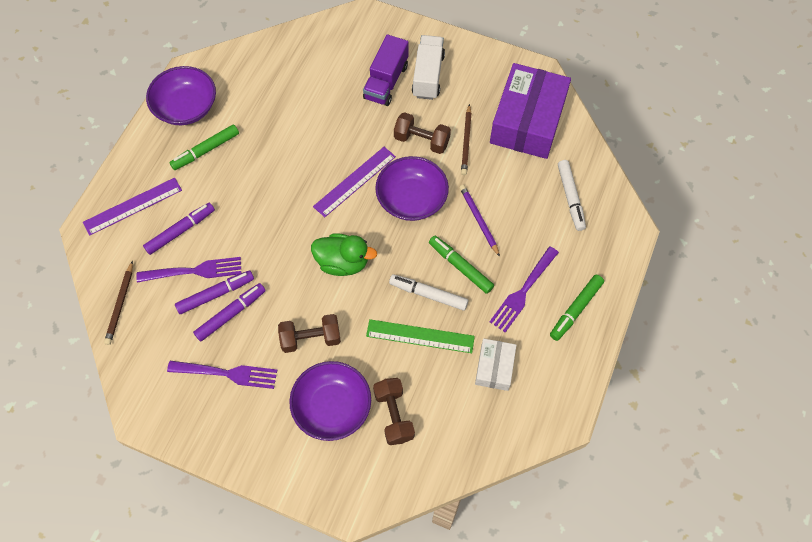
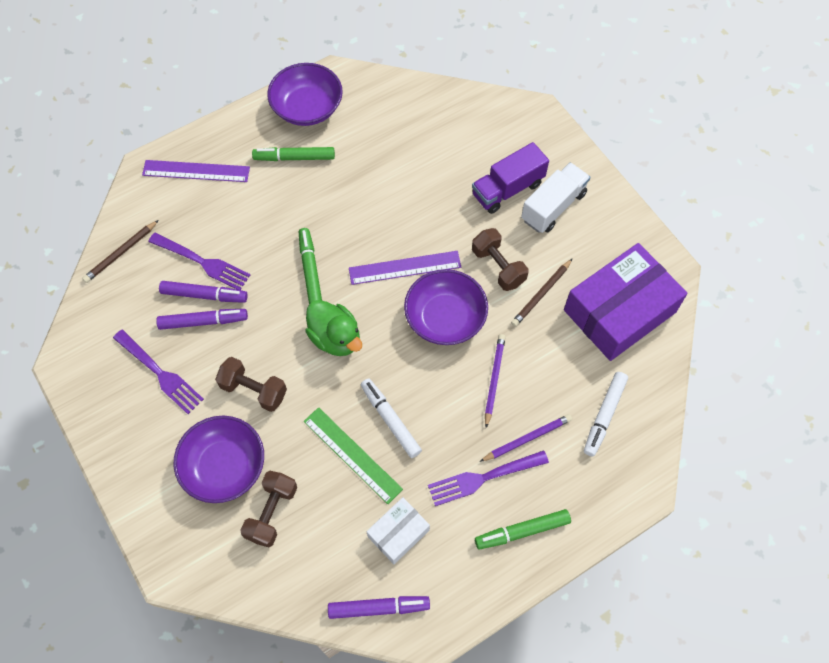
camera: 35 degrees right, 0 degrees up
(180, 231) = (218, 218): purple marker -> purple marker (379, 608)
(460, 266) = (441, 413): green marker -> green marker (310, 270)
(532, 246) = (527, 439): none -> purple pencil

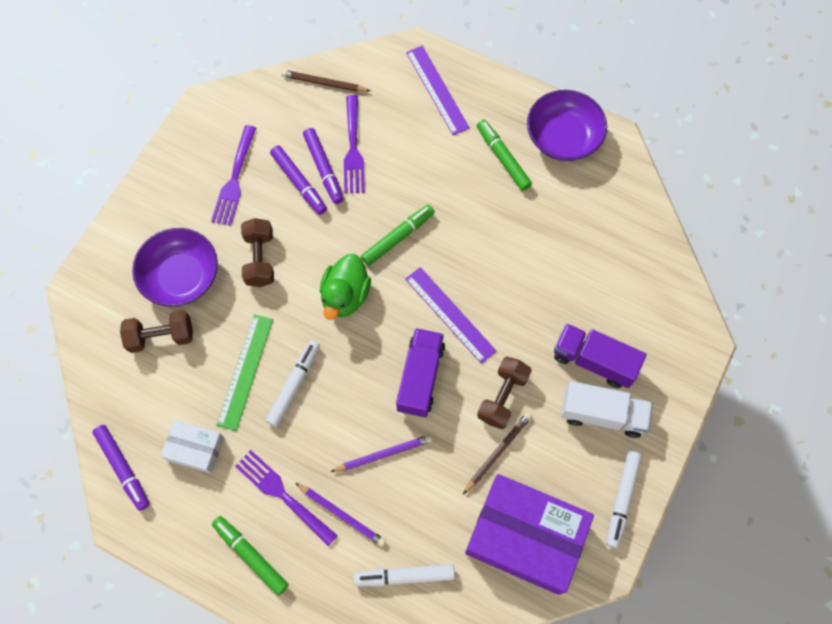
camera: 60 degrees right, 5 degrees up
(445, 318) = (420, 377): purple bowl -> purple truck
(541, 294) = (498, 452): brown pencil -> brown pencil turned 120 degrees clockwise
(626, 230) = (622, 499): none -> white marker

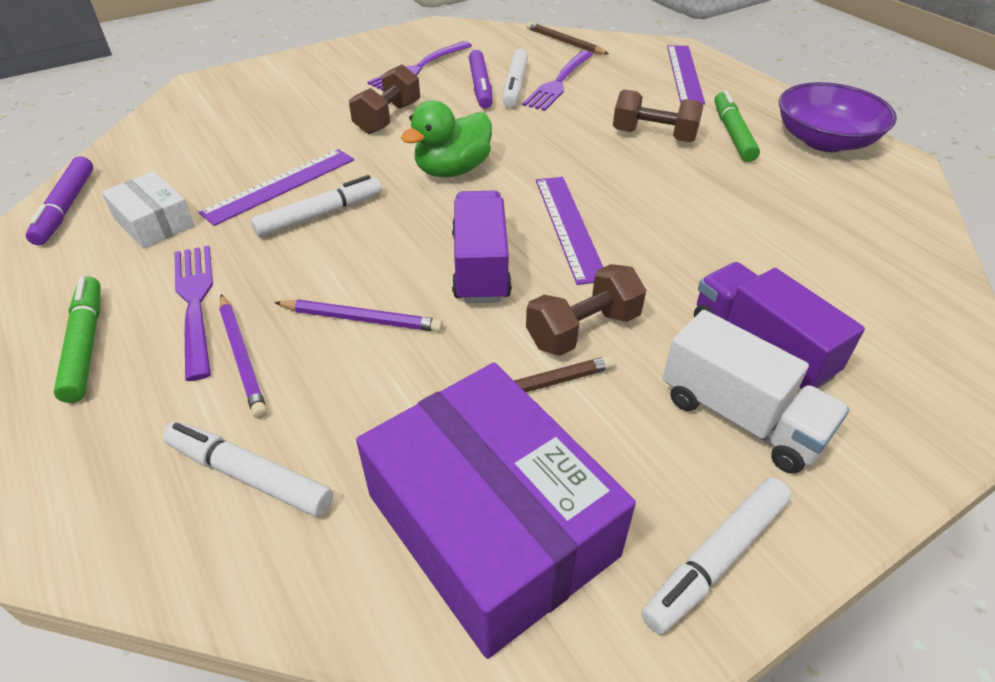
camera: 30 degrees right, 25 degrees down
(161, 336) = (230, 134): brown dumbbell -> brown dumbbell (654, 136)
(181, 276) = (298, 105): purple bowl -> none
(245, 371) = (280, 185): green ruler -> purple ruler
(323, 169) = (515, 85): purple marker -> white marker
(398, 237) = (555, 150): green marker -> none
(420, 377) = (480, 266): purple truck -> purple truck turned 45 degrees counterclockwise

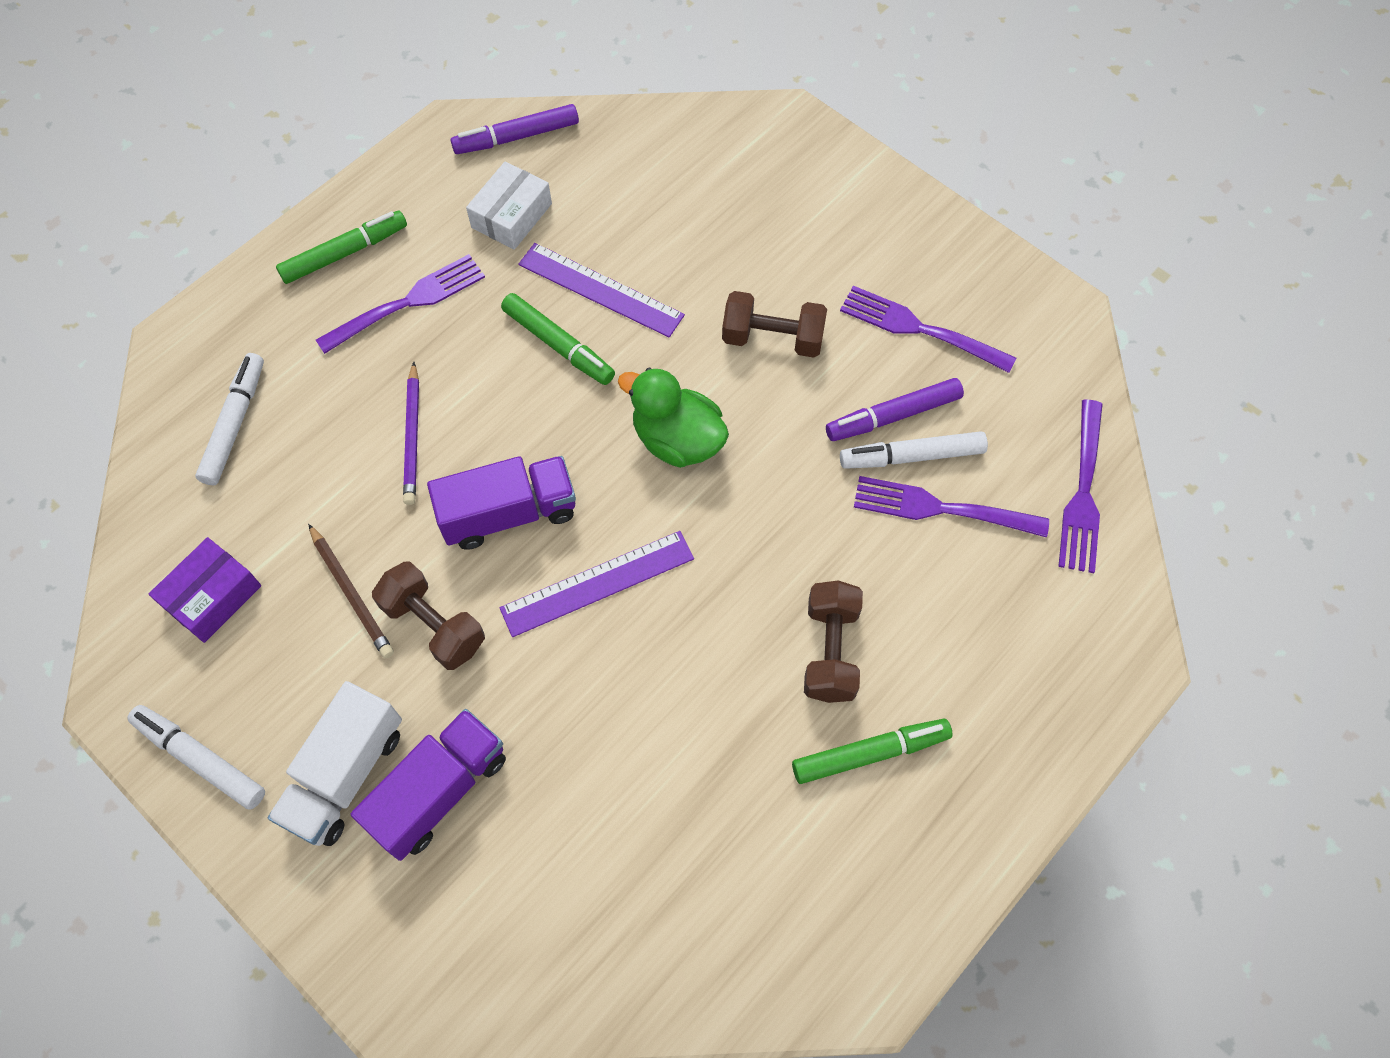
camera: 75 degrees right, 20 degrees up
(242, 357) = (351, 366): purple pencil -> none
(320, 215) = (558, 345): white marker -> green marker
(491, 525) = (212, 596): purple box -> purple box, size x0.50
(564, 42) = (1082, 491): brown pencil -> purple fork
(684, 73) = (1039, 675): purple ruler -> none
(824, 141) = (891, 881): purple bowl -> none

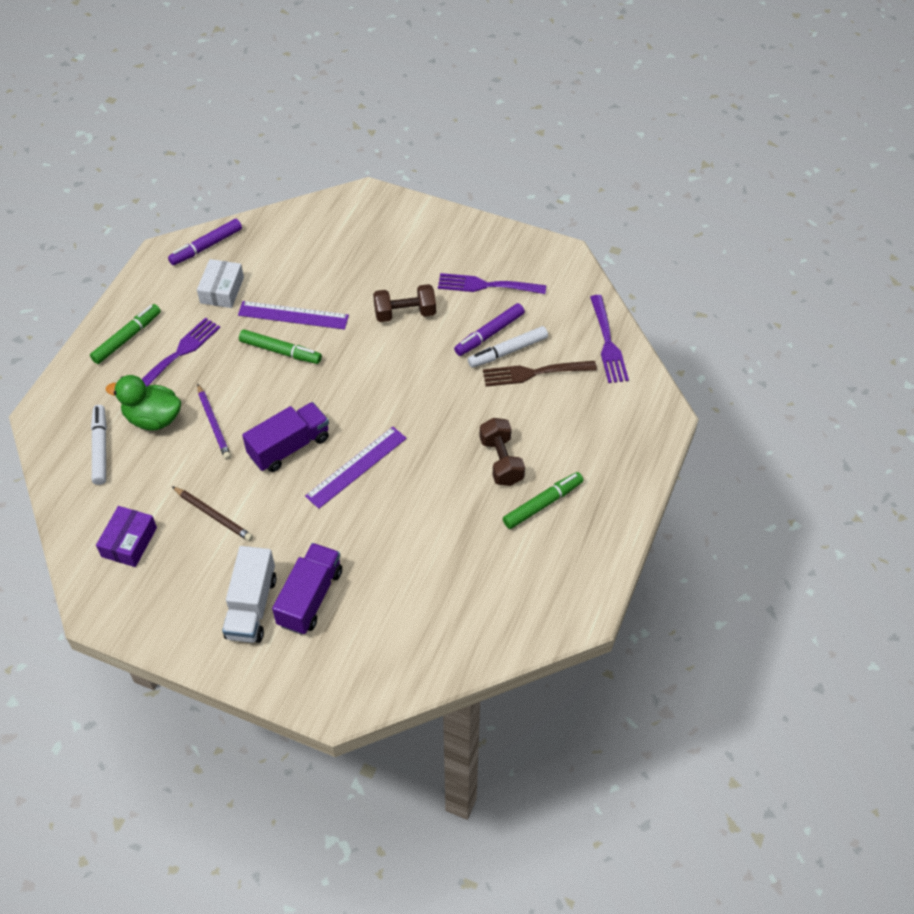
camera: 20 degrees left, 10 degrees down
(200, 759) = (161, 626): white marker -> none
(434, 625) = (270, 516): brown dumbbell -> none
(677, 440) = (371, 381): green duck -> green duck (153, 418)
(942, 508) = (535, 373): purple fork -> brown fork

